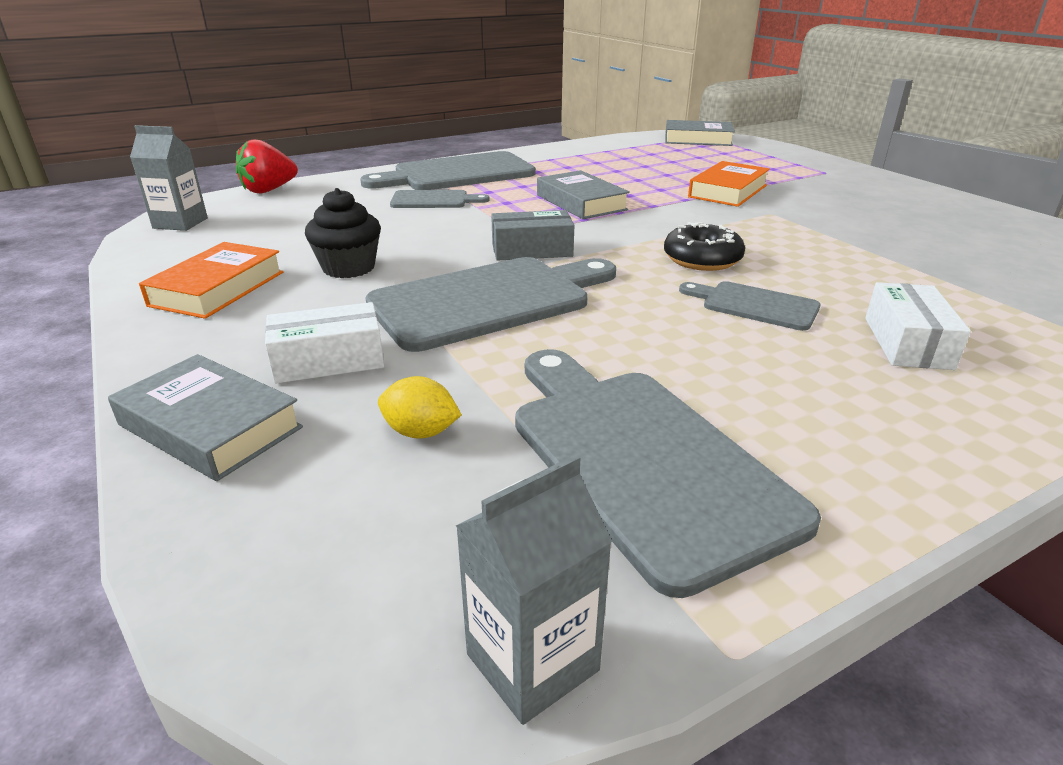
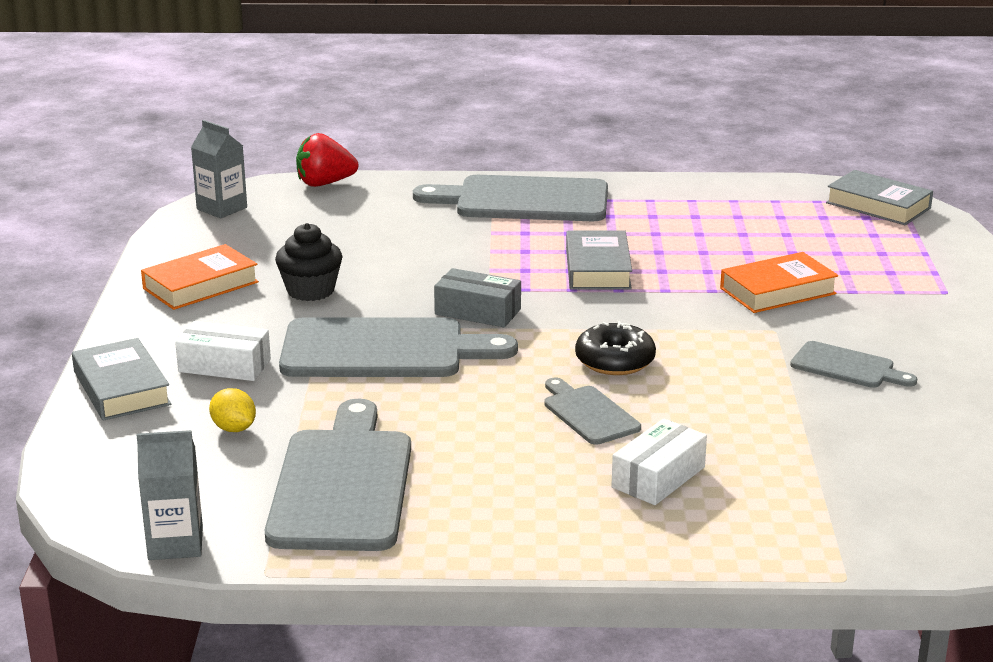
camera: 30 degrees right, 5 degrees down
(433, 200) = (459, 232): grey cutting board -> grey cutting board (847, 367)

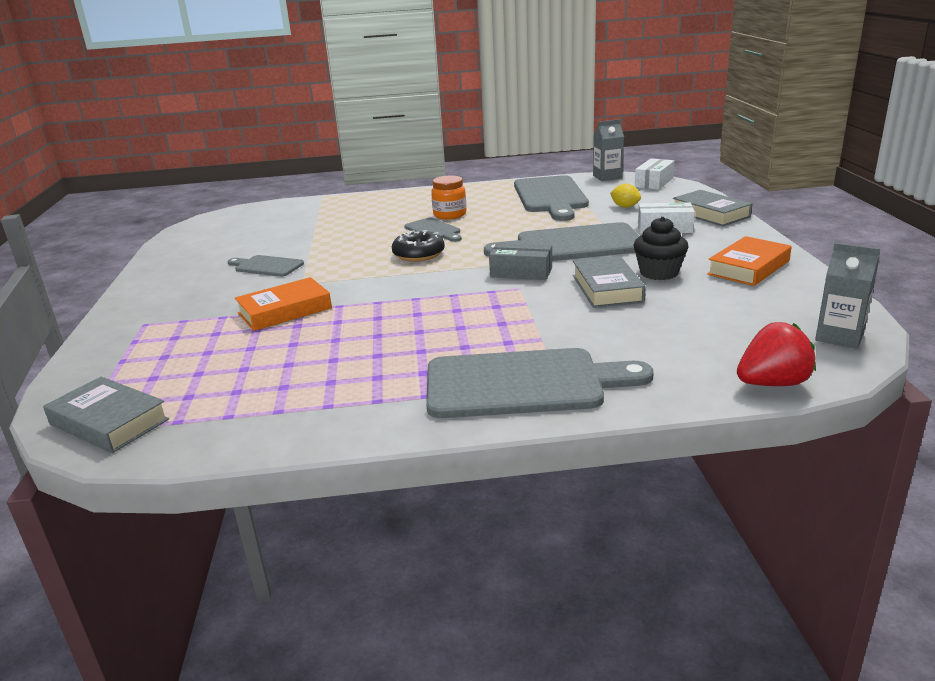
camera: 175 degrees right, 0 degrees up
(555, 454) = (450, 215): none -> orange jar
(597, 268) = (433, 314): grey book -> grey book (607, 288)
(658, 477) = (397, 213): white box -> white box (654, 182)

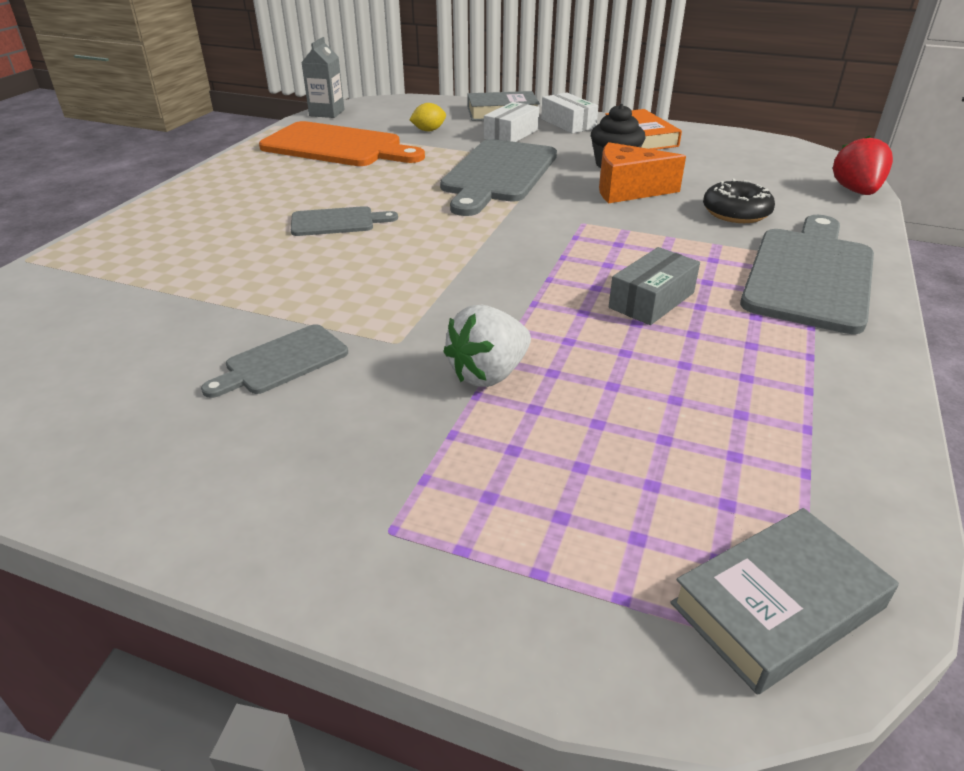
camera: 65 degrees left, 10 degrees up
(285, 311) = (488, 374): orange book -> white strawberry
(418, 254) = (408, 248): black donut -> black donut (736, 213)
(450, 215) = (297, 202): orange jar -> none
(521, 272) = (541, 212): grey box -> grey box (651, 300)
(550, 197) = (337, 146): grey cutting board -> orange cutting board
(607, 288) = (627, 190): grey book -> orange cheese
(654, 182) = (382, 104): white box -> white box (568, 124)
(839, 336) = (792, 153): grey carton -> none

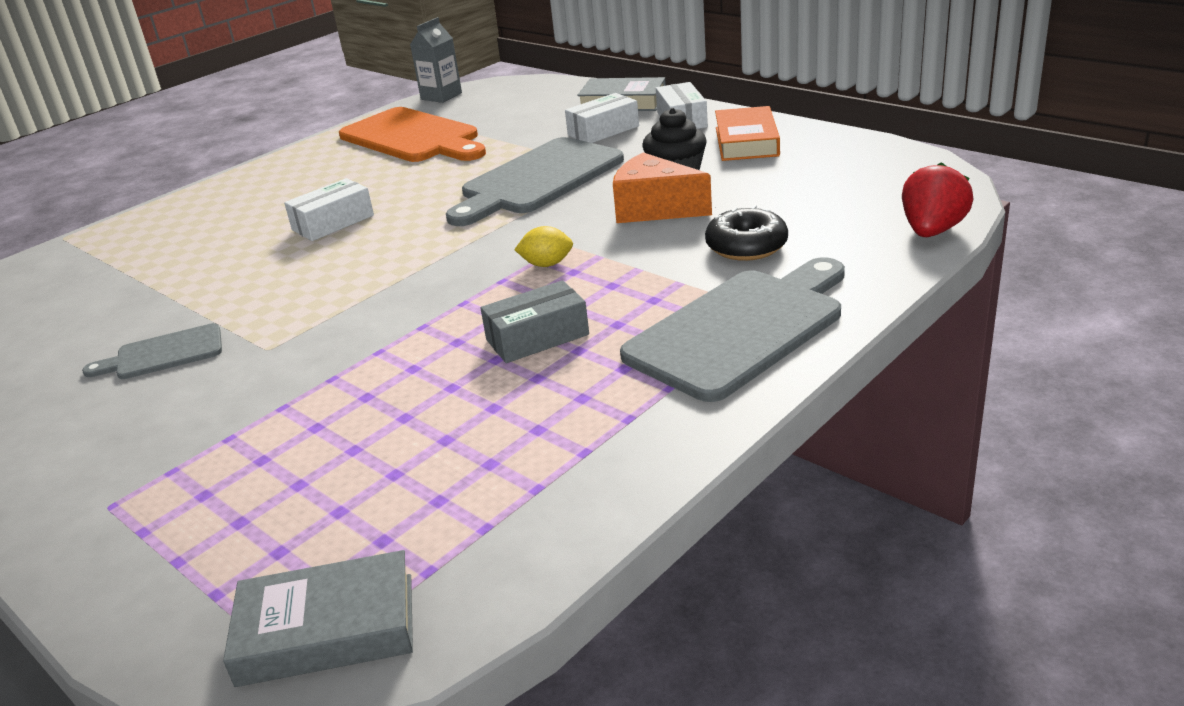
camera: 25 degrees right, 5 degrees down
(337, 222) = (333, 223): grey cutting board -> white box
(428, 130) = (521, 122): yellow lemon -> yellow lemon (546, 264)
(488, 374) = (311, 389): white strawberry -> none

